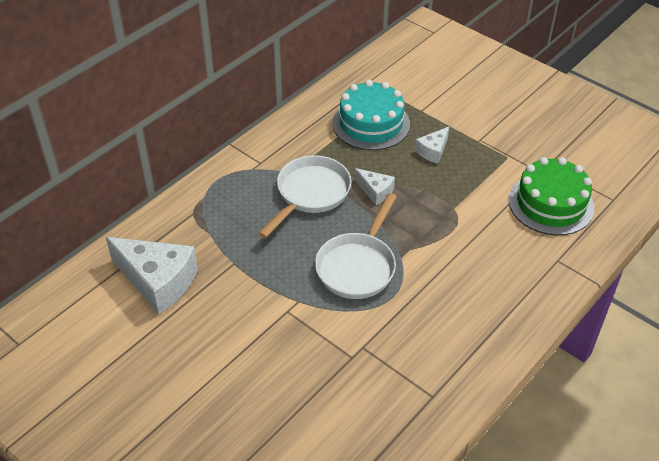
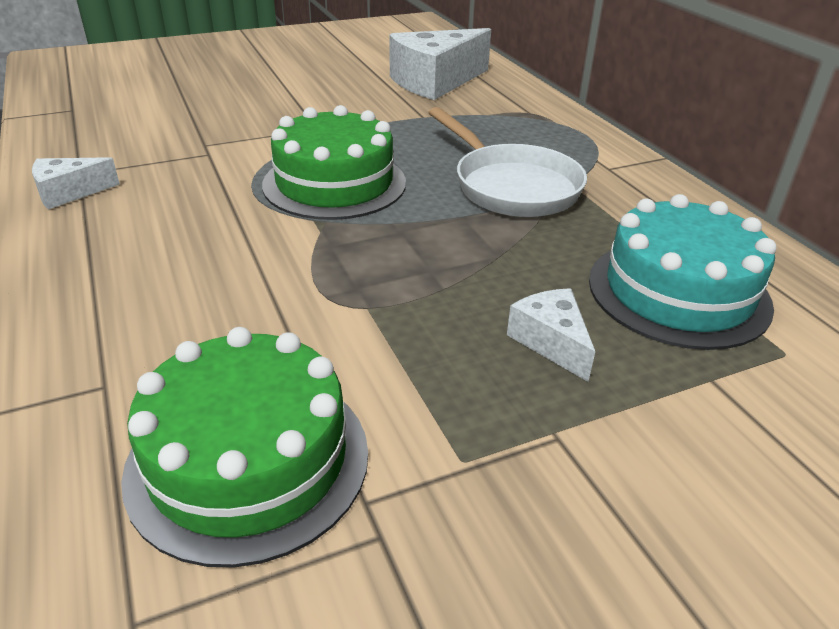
camera: 115 degrees right, 10 degrees down
(358, 266) = (334, 183): white pan -> green cake
(375, 191) = (476, 240): white cheese -> white cheese (69, 193)

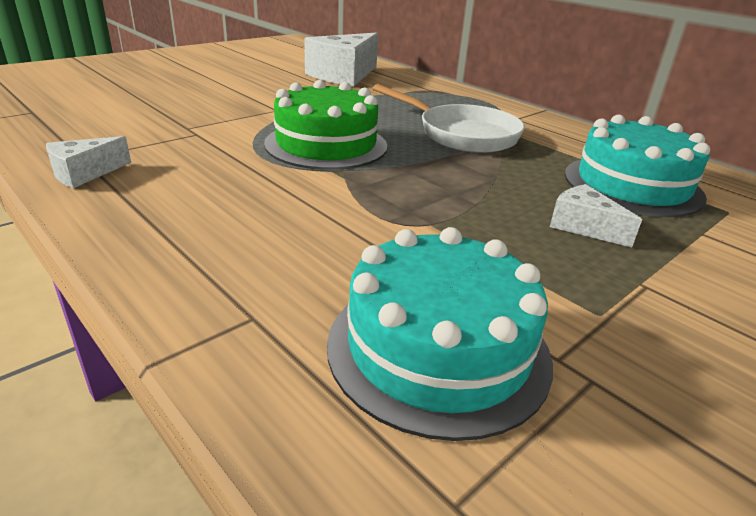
camera: 20 degrees left, 5 degrees down
(248, 460) = (438, 349): green cake -> turquoise cake

